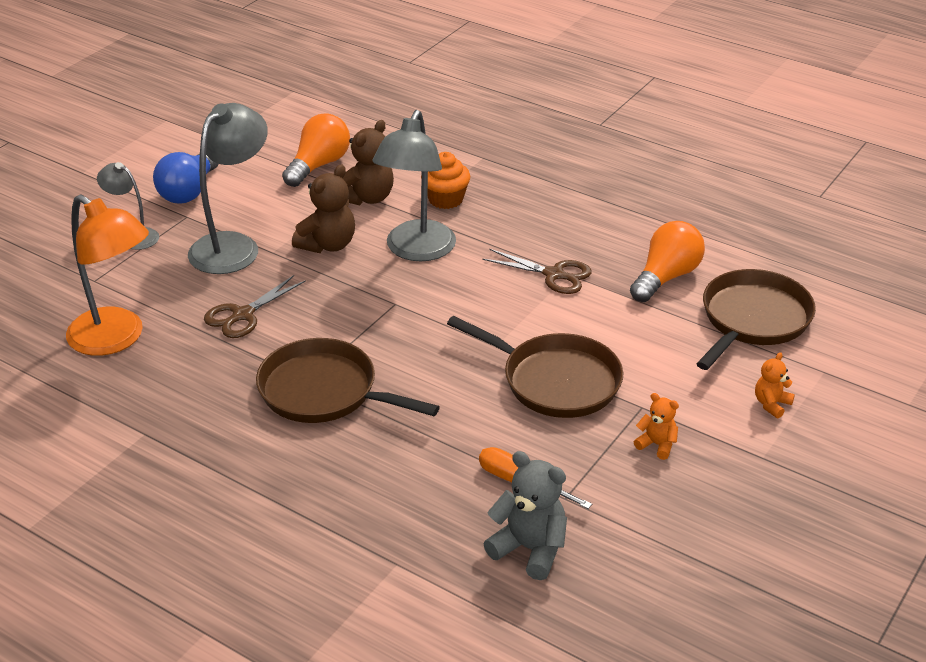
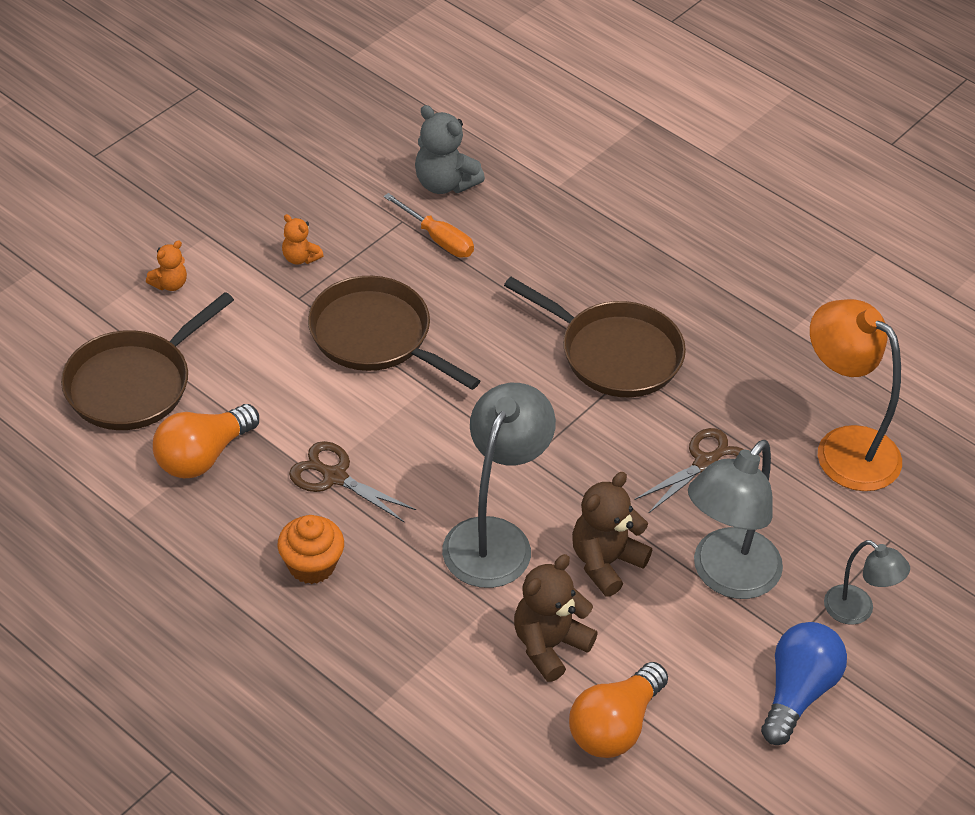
camera: 175 degrees left, 10 degrees up
(445, 199) = (442, 628): orange cupcake -> orange cupcake (311, 565)

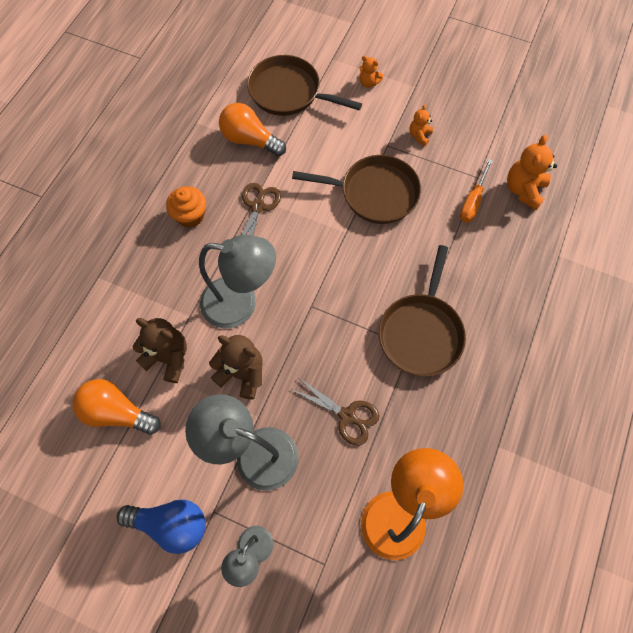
camera: 75 degrees right, 20 degrees up
(375, 336) = (374, 193): brown pan -> brown pan turned 75 degrees clockwise
(444, 183) = (523, 190): grey teddy bear -> orange teddy bear

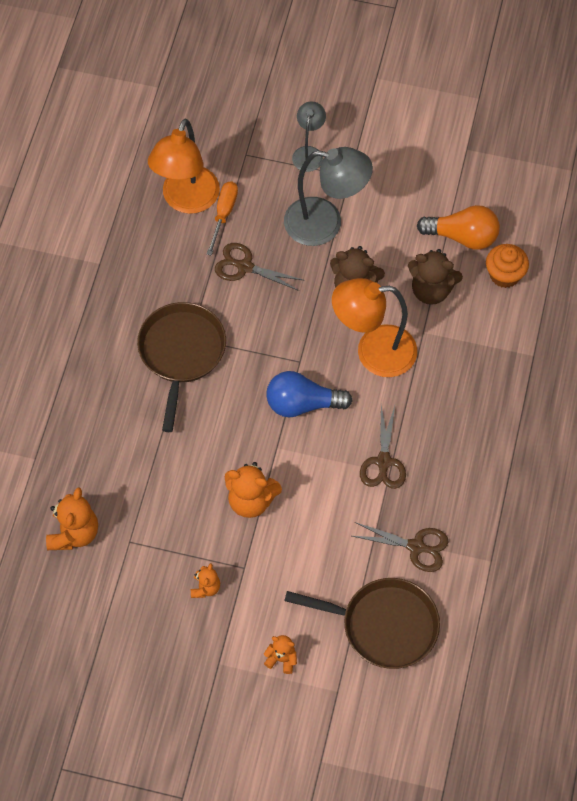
camera: 170 degrees right, 5 degrees down
(171, 524) = (383, 162): blue light bulb -> blue light bulb (302, 404)
(190, 216) = (457, 438): orange cupcake -> orange cupcake (504, 275)
(241, 304) = (373, 352): grey lamp -> orange lamp
(250, 140) = (416, 547): orange light bulb -> brown scissors
(374, 193) = (251, 500): brown pan -> orange teddy bear
(472, 201) = (134, 509): orange screwdriver -> orange screwdriver (223, 214)

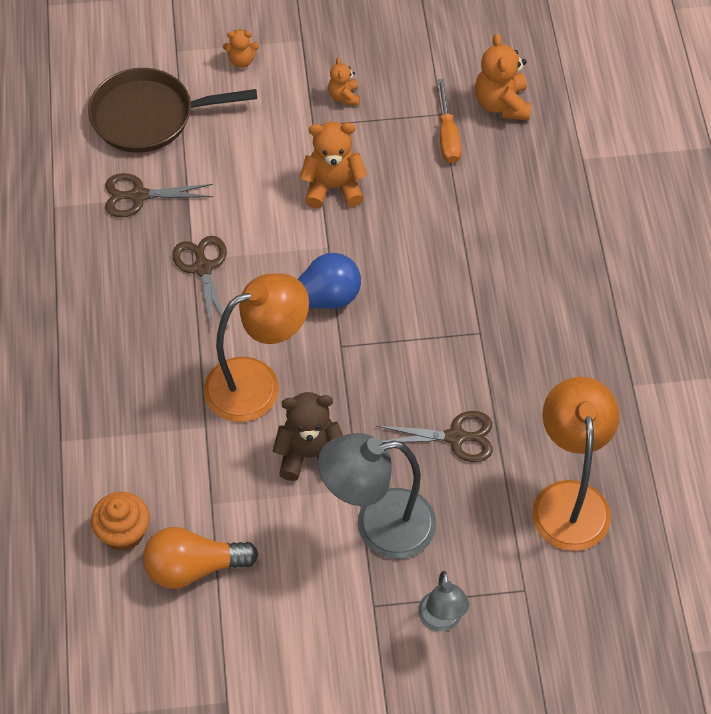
camera: 160 degrees right, 5 degrees down
(181, 353) = (482, 312): brown pan -> none
(223, 214) = (514, 496): orange screwdriver -> orange screwdriver (447, 136)
(431, 290) = (212, 482): brown teddy bear -> none

